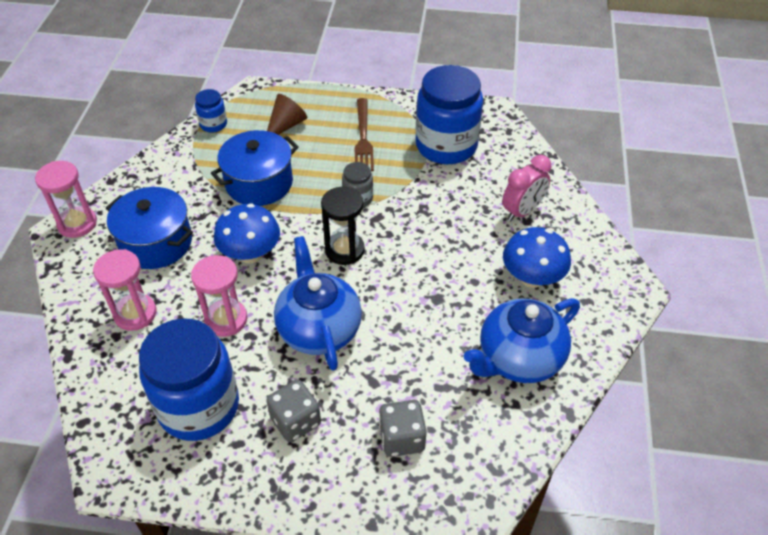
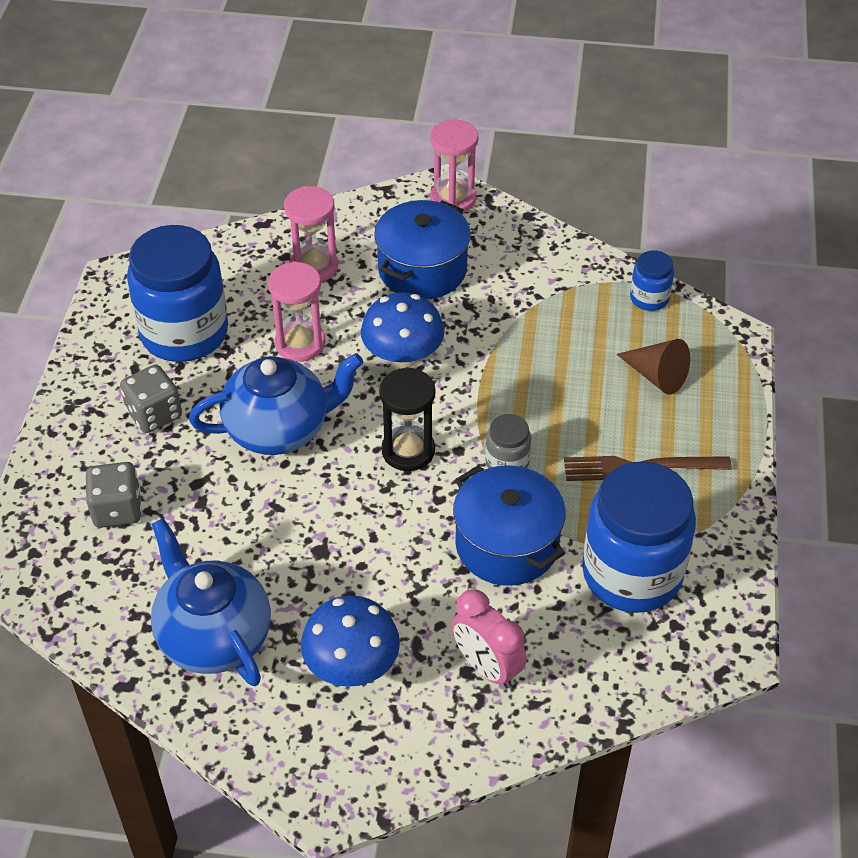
camera: 90 degrees right, 0 degrees up
(259, 183) = (532, 355): blue pot -> blue pot (507, 544)

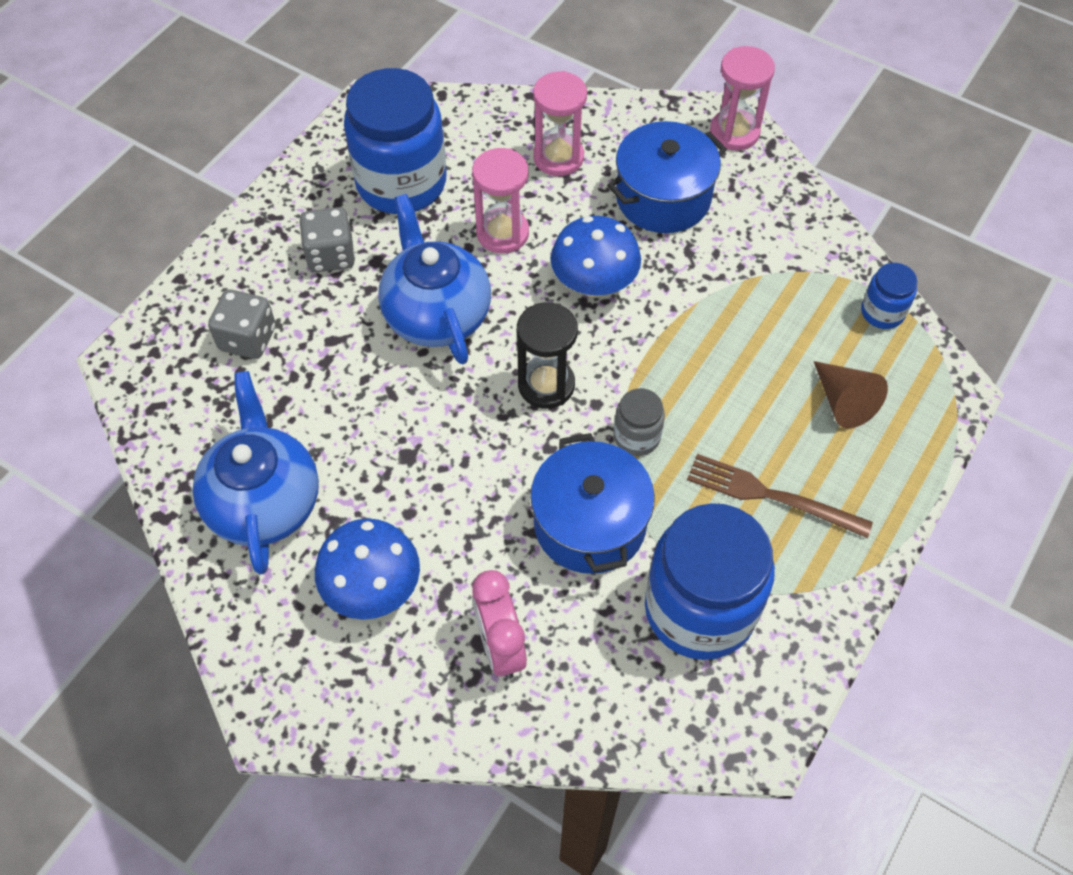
camera: 25 degrees right, 10 degrees up
(279, 429) = (436, 314): blue teapot -> blue teapot turned 120 degrees counterclockwise

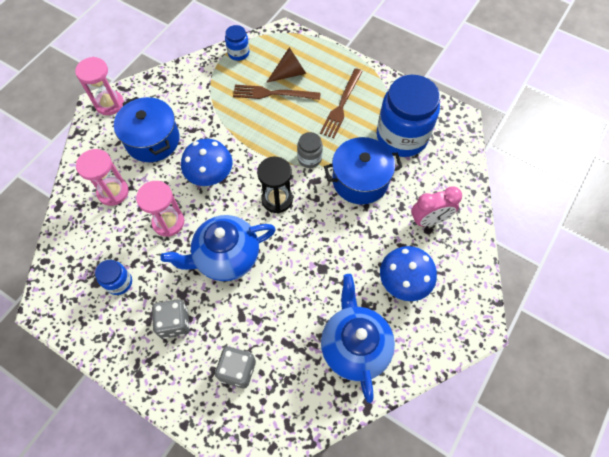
camera: 90 degrees left, 5 degrees up
(264, 502) = (354, 346): blue teapot -> blue teapot turned 90 degrees clockwise
(401, 183) = (119, 282): blue jar -> blue jar, size x0.46
(786, 373) = (273, 93): none -> brown fork

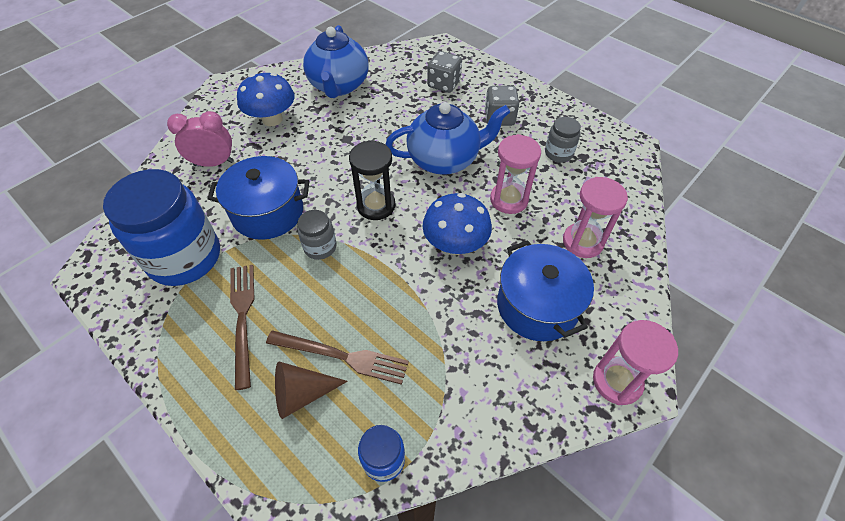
camera: 170 degrees left, 10 degrees down
(119, 282) = (558, 153): blue jar -> grey jar
(341, 105) = (243, 318): brown fork -> brown fork turned 45 degrees counterclockwise

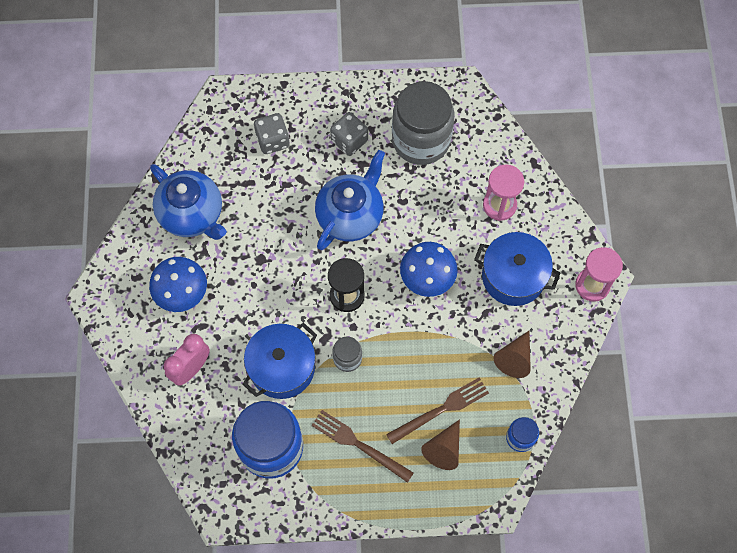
camera: 45 degrees left, 15 degrees up
(462, 376) = (514, 358): none -> brown cone
(509, 200) = (426, 212): pink hourglass -> none
(558, 153) = (421, 140): grey jar -> grey jar, size x2.19

